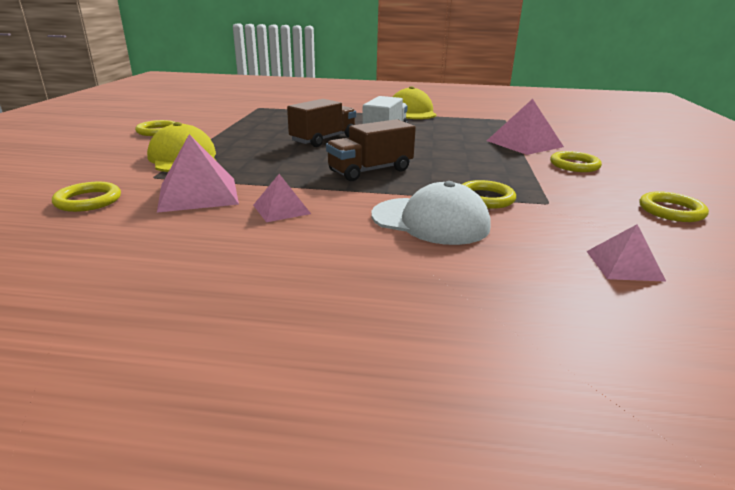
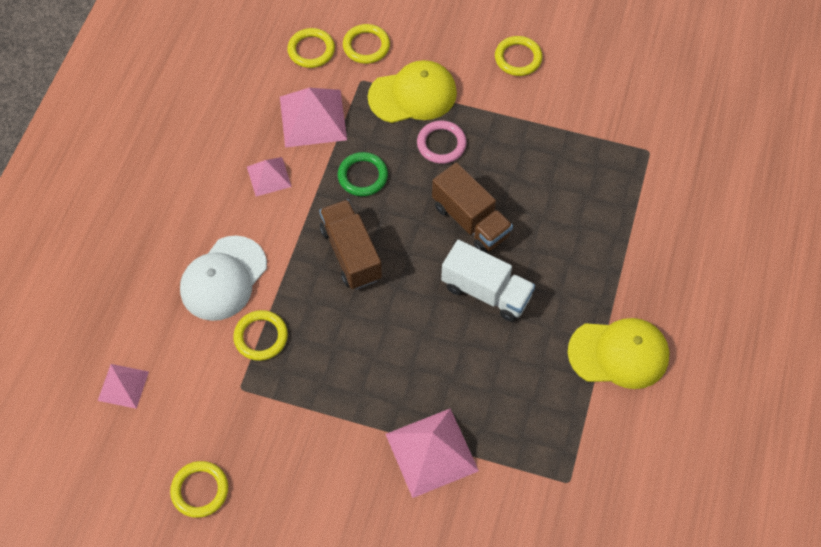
camera: 100 degrees right, 35 degrees up
(245, 148) = (441, 144): none -> pink ring
(280, 171) = (362, 176): none -> green ring
(574, 165) = (338, 471): yellow ring -> yellow ring (366, 46)

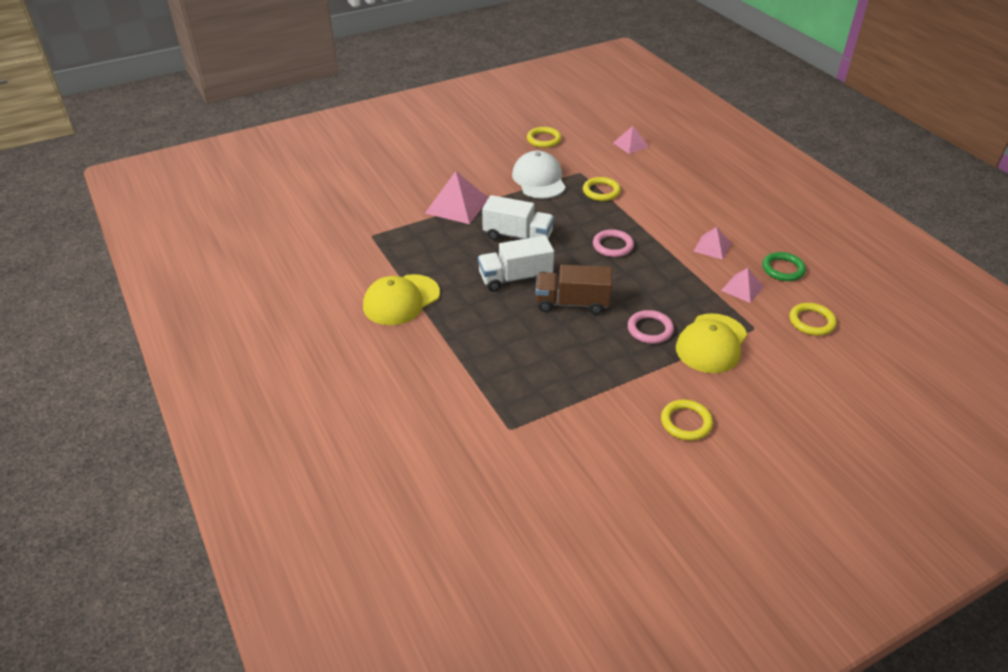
camera: 135 degrees right, 20 degrees down
(223, 278) = (656, 198): white cap -> white cap (539, 179)
(313, 118) = (742, 288): pink pyramid -> pink pyramid, size x0.58
(351, 254) = (613, 246): brown truck -> pink ring
(362, 176) = (666, 281): green ring -> green ring (783, 269)
(366, 46) = (788, 350): yellow ring -> none
(422, 345) = (517, 236): none -> white truck

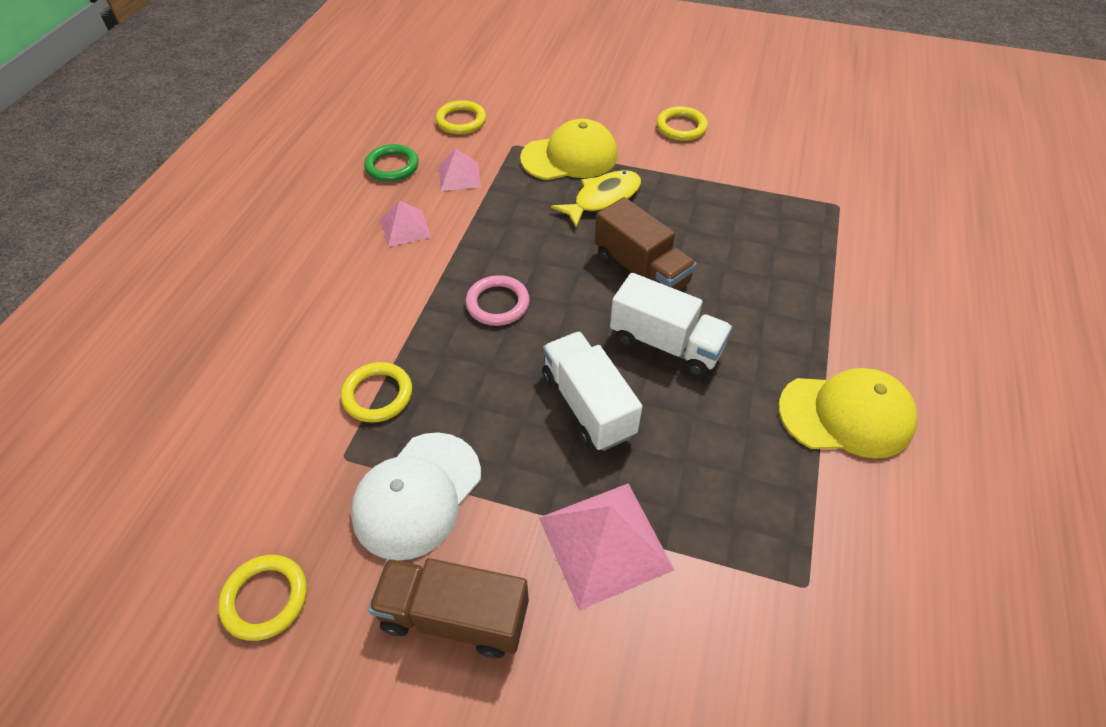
camera: 135 degrees left, 10 degrees up
(482, 166) = (454, 616): none -> brown truck
(630, 144) = (185, 454): pink pyramid -> none
(650, 329) = (603, 199): pink ring -> yellow fish

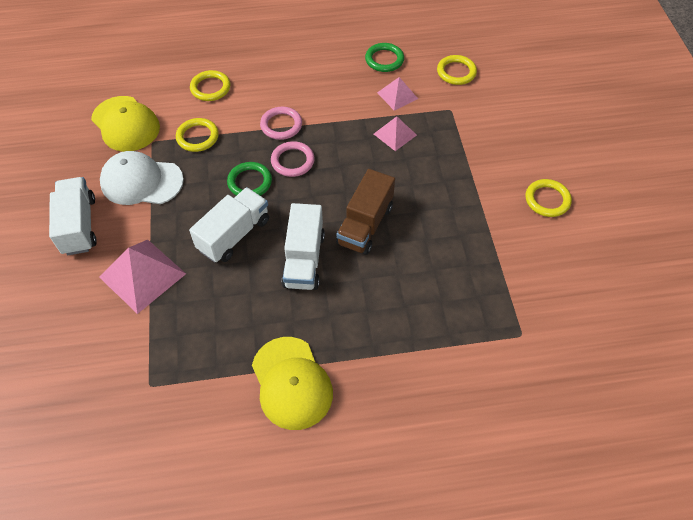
camera: 65 degrees right, 5 degrees up
(265, 598) = (65, 151): yellow ring -> yellow ring (210, 88)
(405, 228) = (331, 91): pink pyramid -> pink pyramid (395, 134)
(426, 295) = (281, 125): none -> pink ring
(454, 616) = (79, 225): brown truck -> white truck
(505, 359) = (250, 182): none -> green ring
(570, 157) = (459, 145): yellow cap -> yellow cap (125, 124)
(603, 199) = (425, 179): yellow fish -> none

